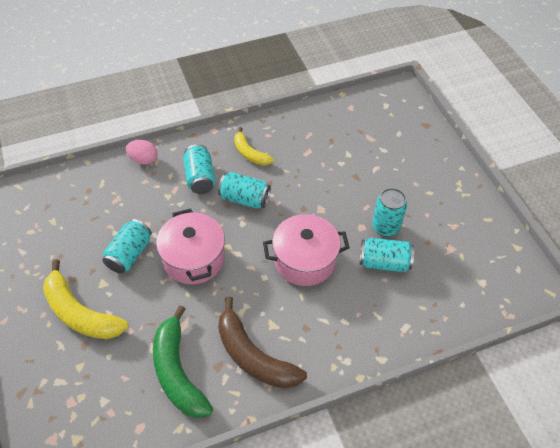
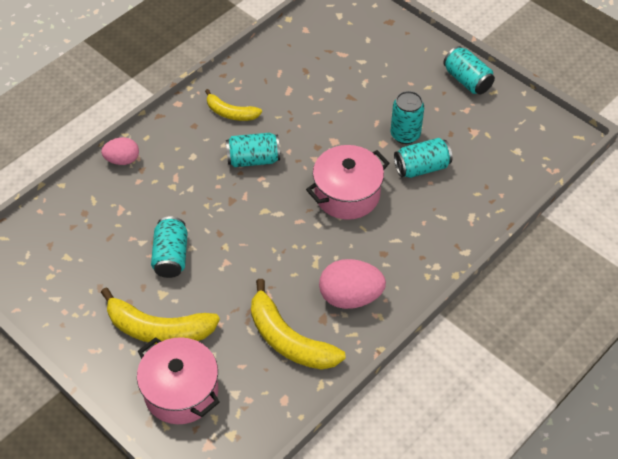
camera: 25 degrees left, 0 degrees up
(177, 372) = (289, 339): green banana -> yellow banana
(194, 258) = (238, 235): pink pot -> pink pot (181, 391)
(200, 178) = (194, 156): turquoise can -> turquoise can (467, 80)
(253, 356) = (350, 297): brown banana -> pink egg

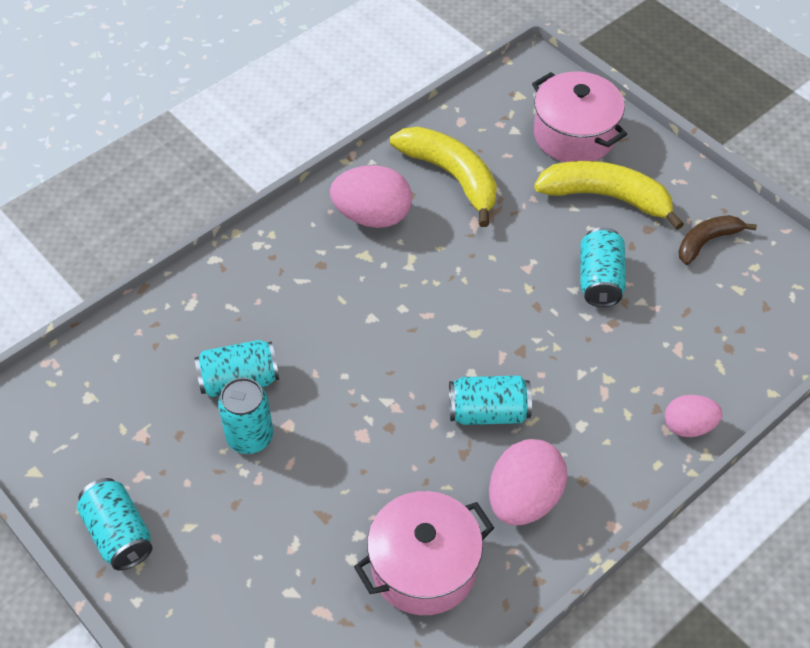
camera: 175 degrees left, 0 degrees up
(82, 294) = (707, 241): none -> brown banana
(231, 113) = (524, 499): yellow banana -> pink egg
(347, 194) = (355, 347): pink pot -> pink pot (424, 567)

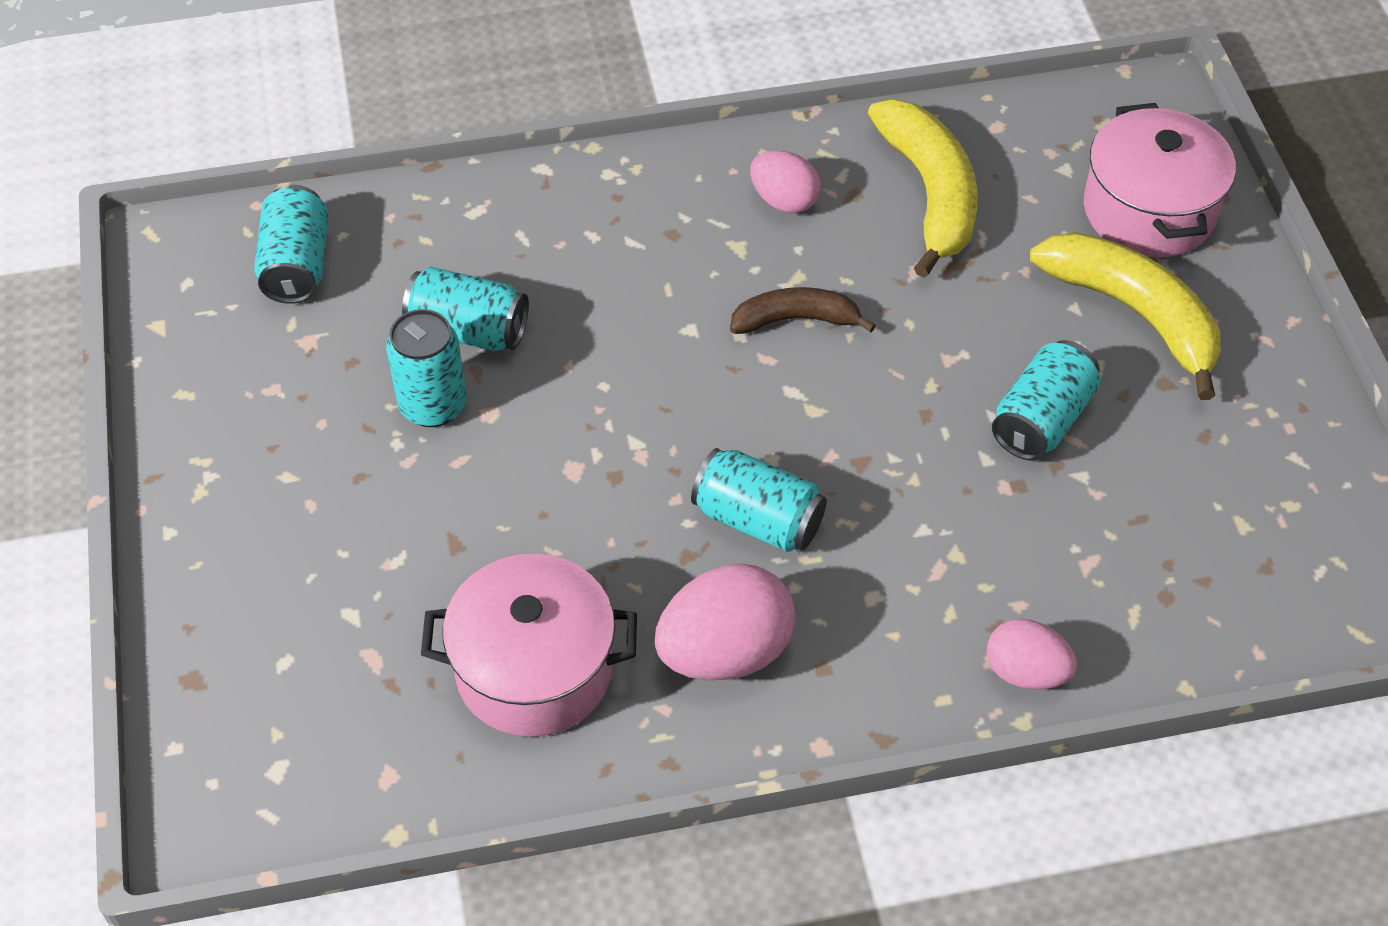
camera: 30 degrees right, 0 degrees up
(119, 534) = (202, 445): turquoise can -> turquoise can (297, 265)
(372, 216) = (784, 201): pink egg -> pink egg, size x0.61
(707, 241) = (1242, 438): brown banana -> brown banana (796, 319)

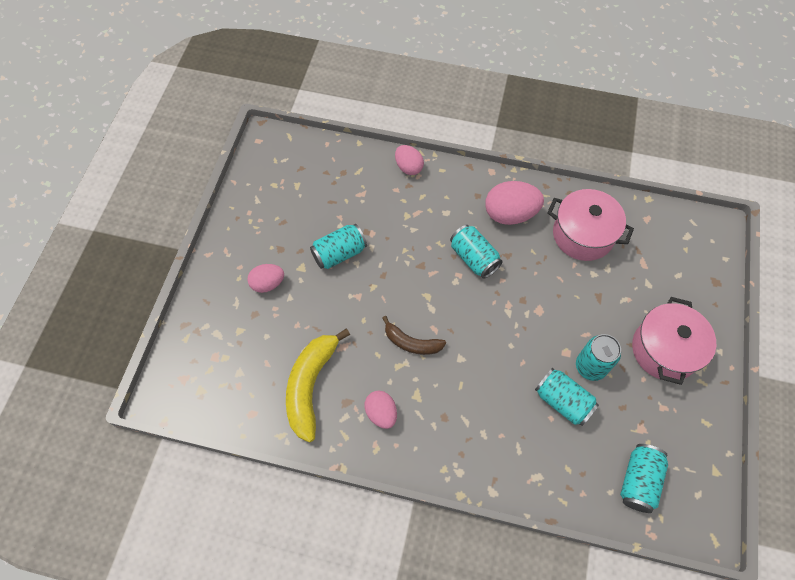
camera: 155 degrees left, 10 degrees up
(1134, 314) = (268, 283): yellow banana -> pink egg
(1149, 210) = (221, 332): pink pot -> pink pot (664, 350)

